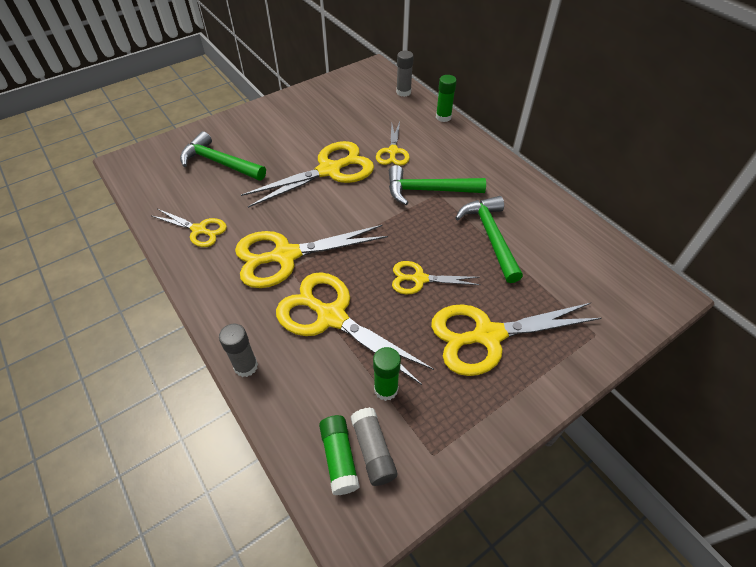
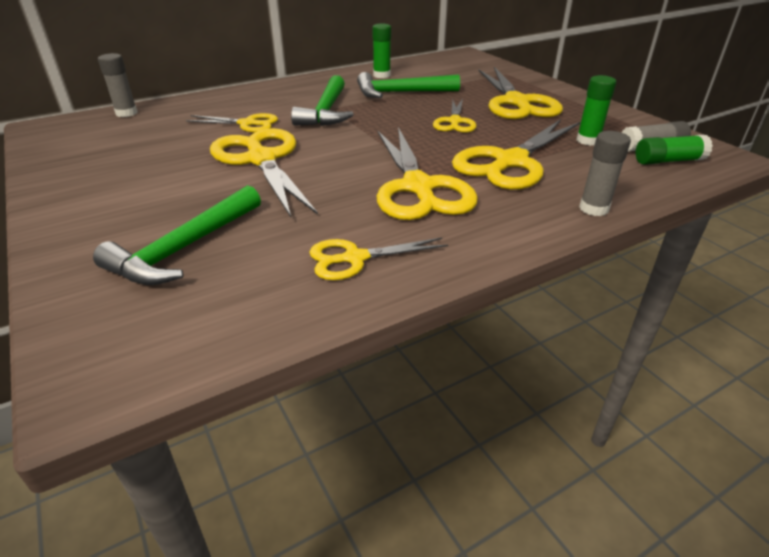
camera: 85 degrees left, 15 degrees down
(199, 230) = (355, 258): yellow scissors -> yellow scissors turned 135 degrees counterclockwise
(443, 117) = (201, 97): green glue stick -> green glue stick (381, 75)

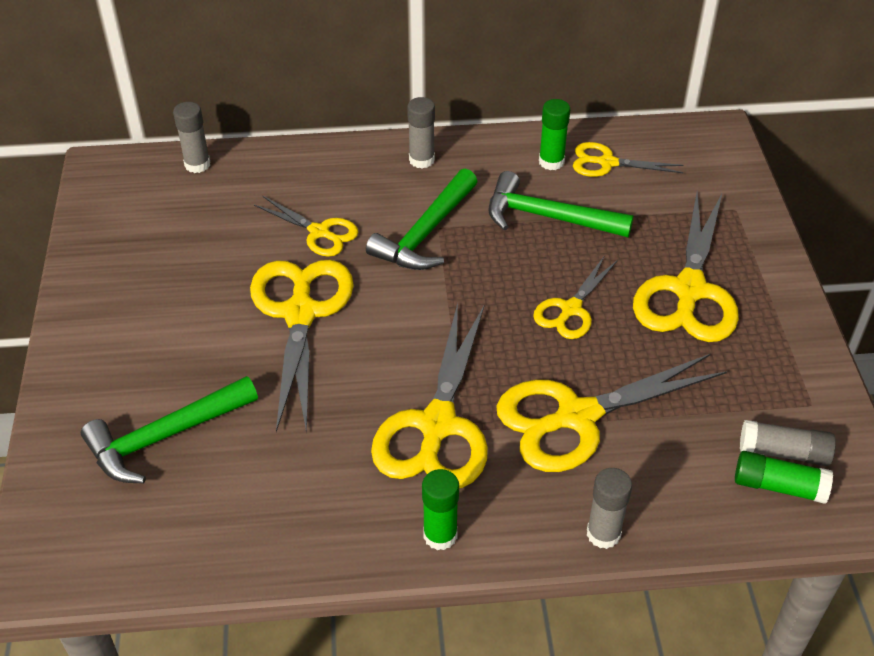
camera: 25 degrees right, 10 degrees up
(297, 87) = (421, 160): none -> grey glue stick
(355, 258) = (306, 511): yellow scissors -> yellow scissors (607, 163)
(588, 140) = (711, 409): green glue stick -> green glue stick (440, 535)

